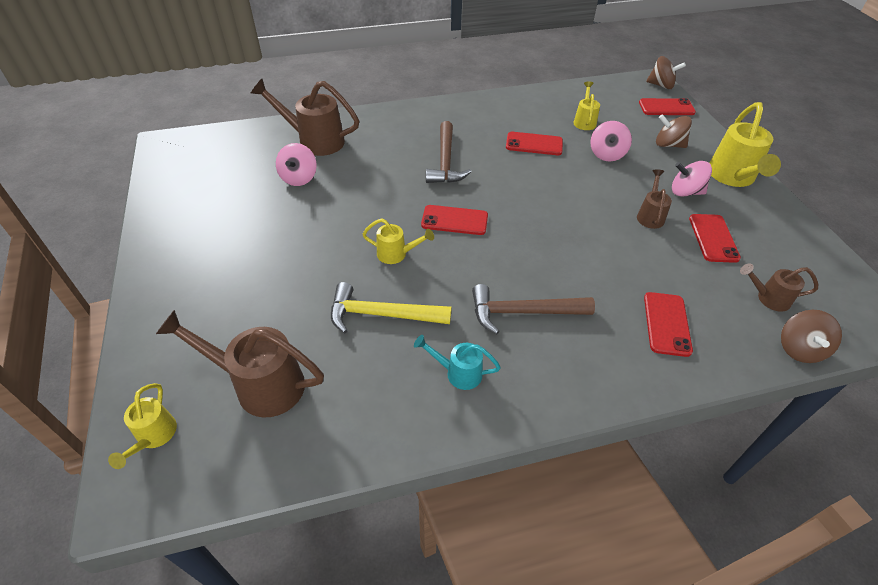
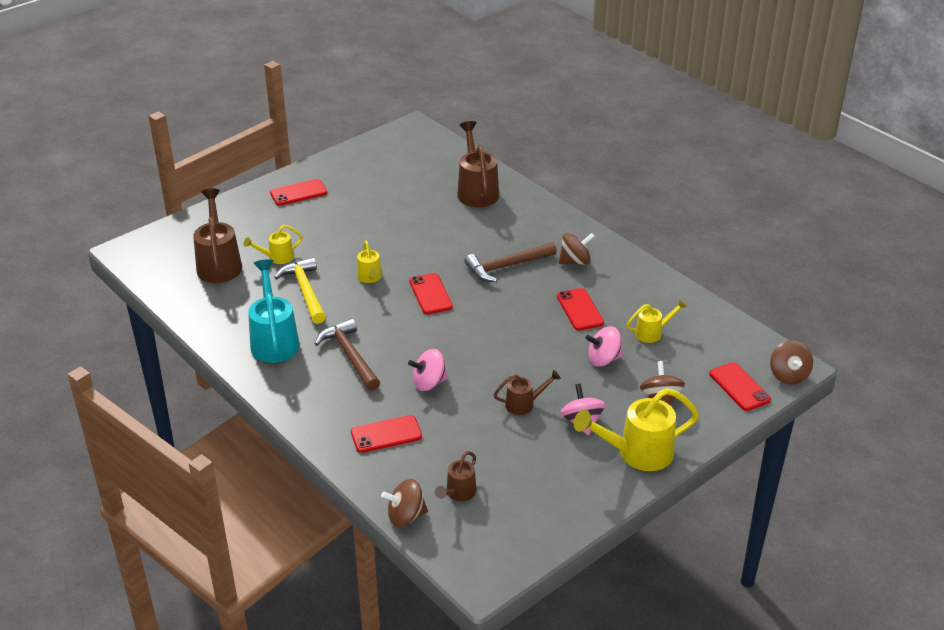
camera: 65 degrees right, 10 degrees down
(154, 436) = (164, 242): yellow watering can -> yellow watering can (277, 257)
(299, 178) = (422, 202): pink spinning top -> pink spinning top (429, 383)
(458, 373) = (274, 340): turquoise watering can -> turquoise watering can, size x1.83
(466, 125) = (575, 261): none -> brown spinning top
(713, 238) = (520, 450): red phone -> red phone (298, 193)
(768, 298) = (458, 493): brown watering can -> brown watering can turned 135 degrees counterclockwise

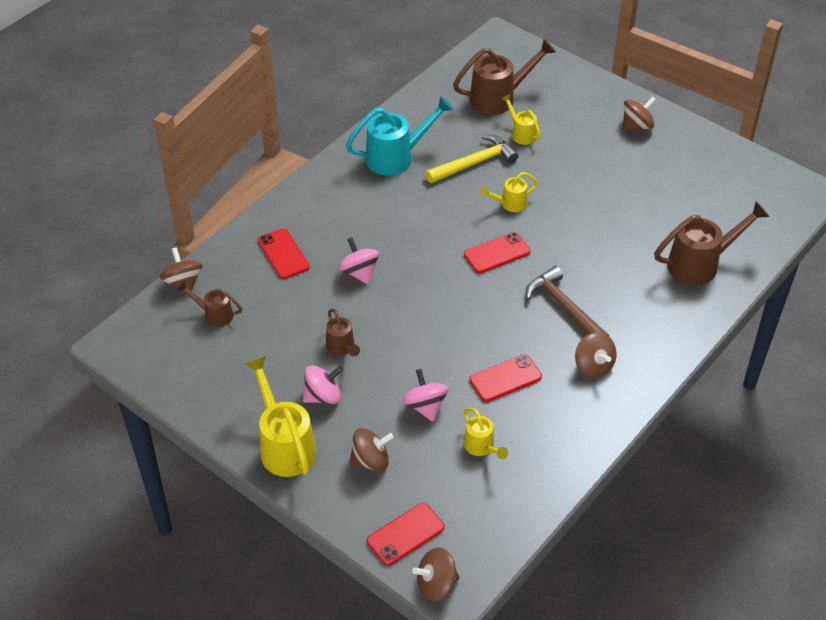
camera: 80 degrees right, 10 degrees up
(298, 193) = (636, 126): red phone -> brown spinning top
(350, 356) = (386, 211): brown hammer -> none

